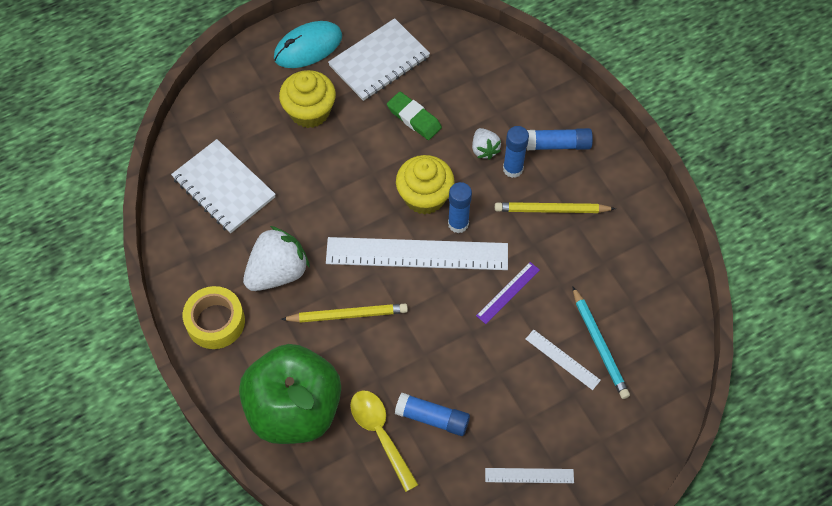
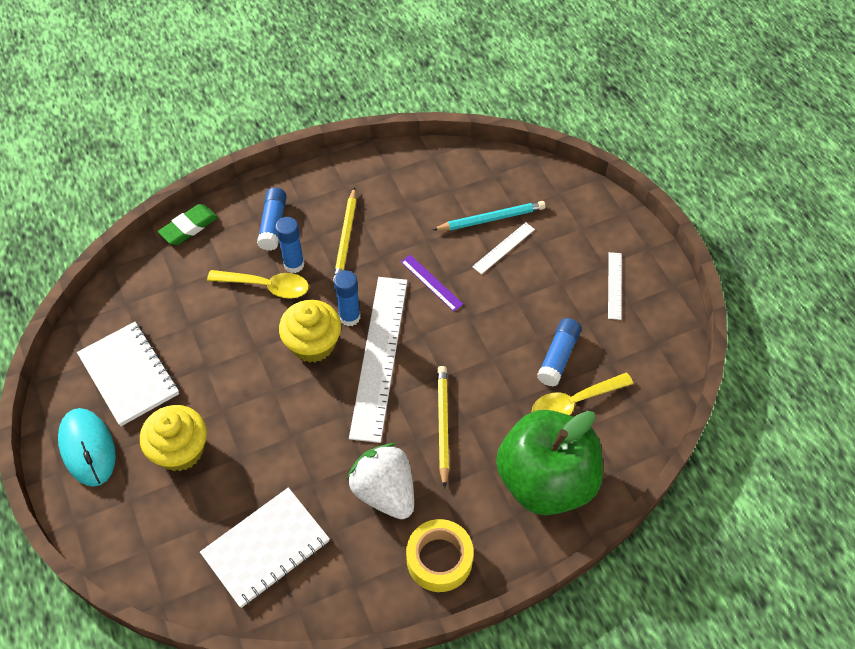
camera: 85 degrees left, 5 degrees down
(414, 118) = (213, 346): green eraser -> green eraser (189, 227)
(484, 149) = (266, 286): white strawberry -> yellow spoon

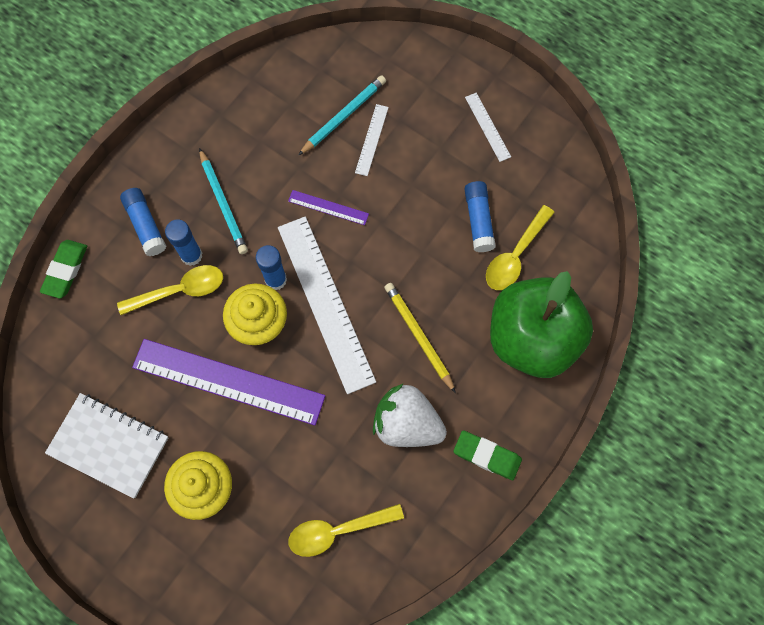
camera: 30 degrees left, 15 degrees up
(87, 448) = (118, 535): turquoise mouse -> none
(257, 376) = (228, 382): none -> purple ruler
(266, 548) = (337, 531): white notebook -> yellow spoon
(346, 238) = (223, 204): yellow pencil -> turquoise pencil
(439, 559) = (487, 456): yellow tape -> green eraser

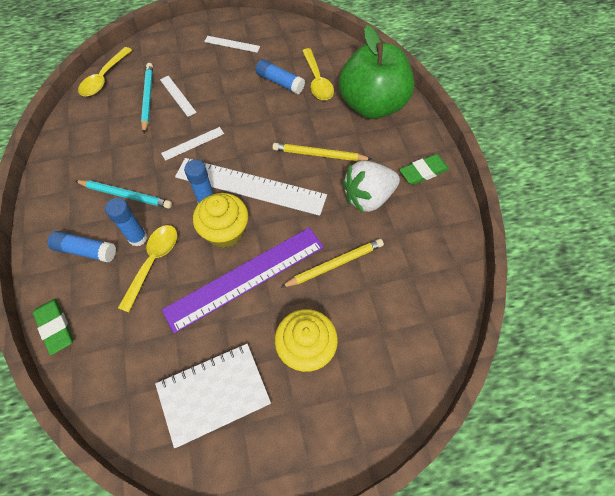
camera: 50 degrees left, 10 degrees down
(306, 449) = (335, 264): none -> yellow pencil
(328, 207) = (193, 143): purple ruler -> white ruler
(337, 531) = (405, 284): yellow spoon -> yellow spoon (104, 78)

